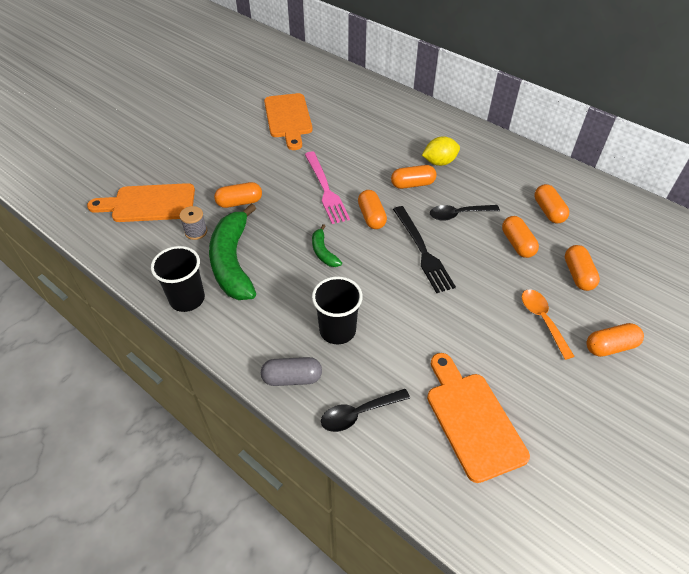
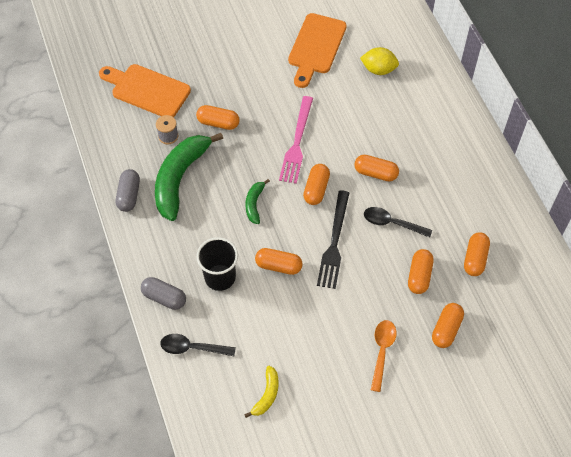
camera: 30 degrees right, 10 degrees up
(187, 299) = (129, 195): black cup -> grey capsule
(439, 162) = (418, 161): yellow lemon -> yellow lemon (378, 69)
(472, 419) = (266, 395): orange cutting board -> yellow banana
(610, 346) = (416, 400): orange capsule -> orange capsule (278, 266)

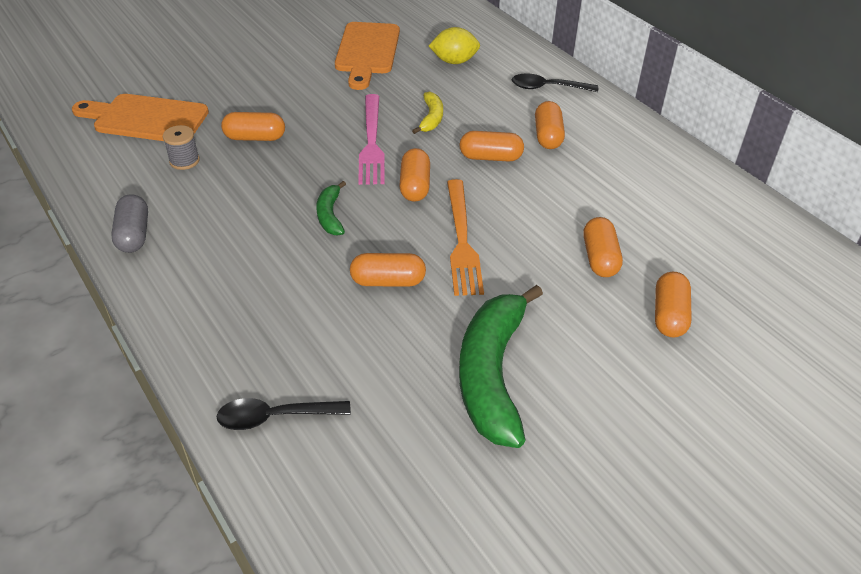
camera: 15 degrees left, 15 degrees down
(164, 297) = (212, 354): grey capsule -> none
(180, 178) = (211, 203): green banana -> green banana (492, 374)
(220, 277) = (299, 311): black cup -> none
(266, 395) = (422, 463): yellow banana -> yellow banana (431, 118)
(334, 243) = (462, 240): black fork -> orange fork
(382, 351) = (587, 362): orange spoon -> none
(392, 223) = (535, 206): black spoon -> black spoon (547, 88)
(475, 259) = (666, 226): orange capsule -> orange capsule (547, 136)

